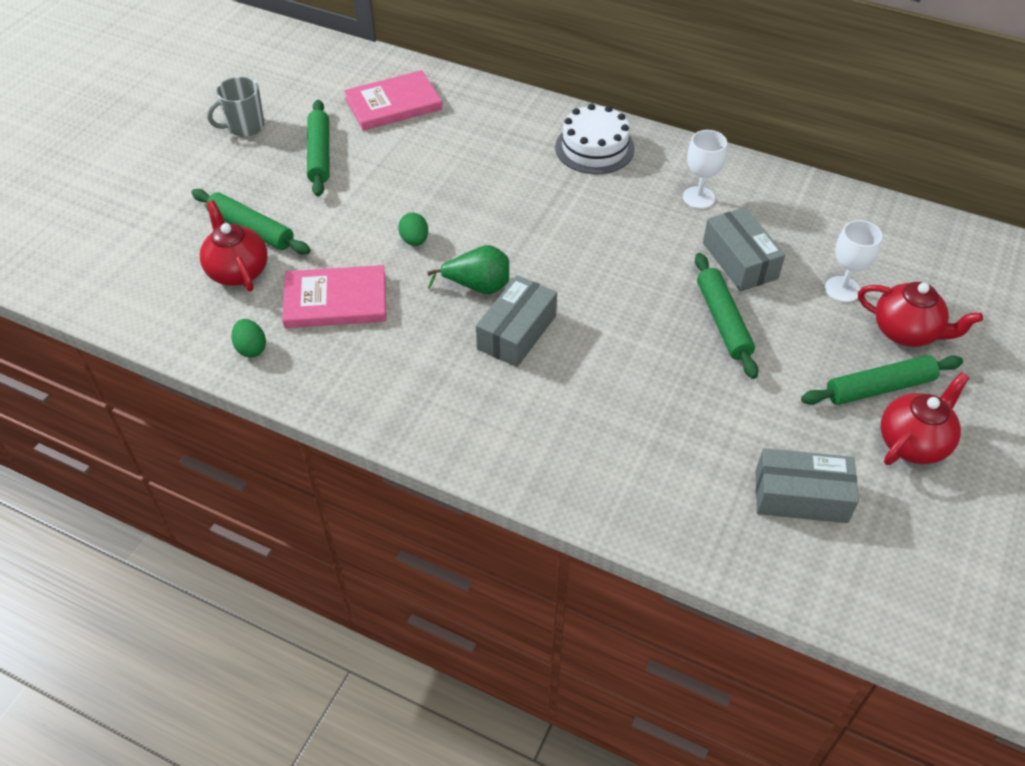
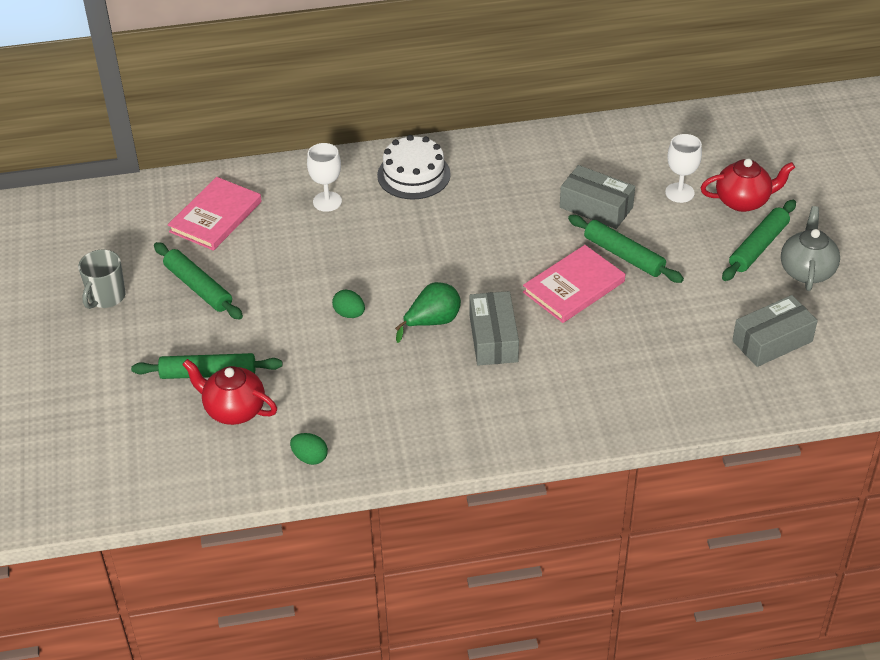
camera: 35 degrees left, 5 degrees down
(335, 300) = (336, 389): pink book -> pink book (573, 287)
(698, 197) = (526, 175): white goblet -> white goblet (327, 201)
(913, 442) = (806, 271): red teapot -> grey teapot

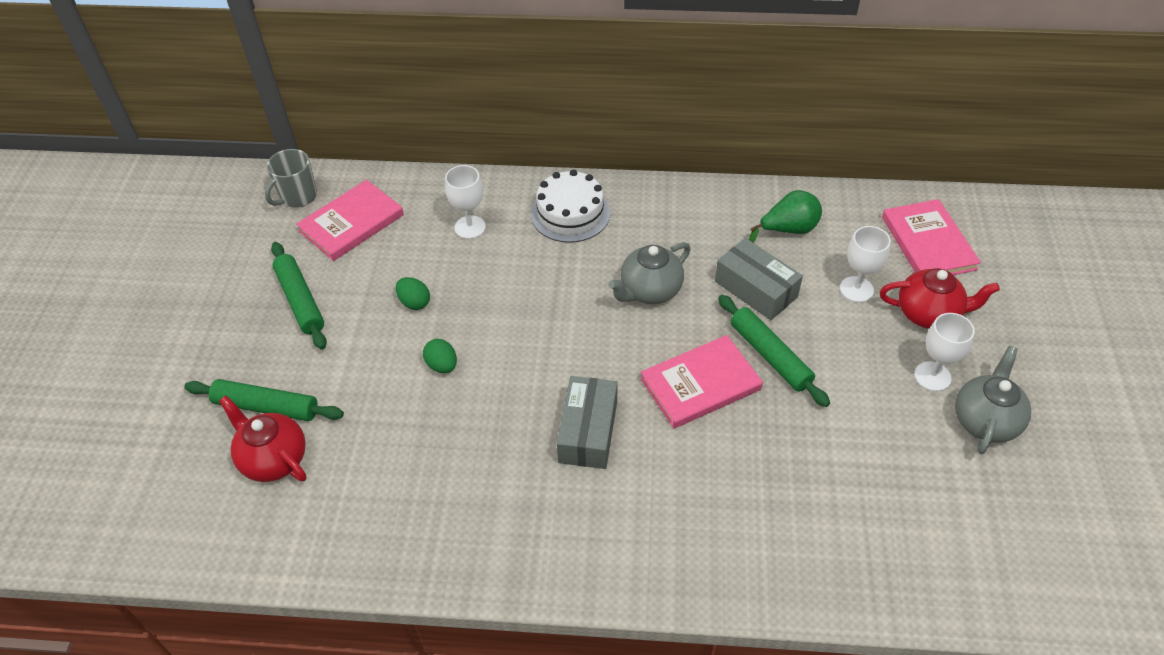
camera: 15 degrees right, 5 degrees up
(106, 297) = (205, 293): grey mug -> grey mug (297, 197)
(310, 457) = (328, 542): green egg -> green egg (414, 302)
(432, 322) = (528, 395): green pear -> green pear (788, 230)
(506, 224) = (650, 291): none -> grey teapot
(729, 146) = (928, 243): none -> pink book
(758, 246) = (932, 376): green rolling pin -> white goblet
(772, 341) = (919, 509): grey box -> none

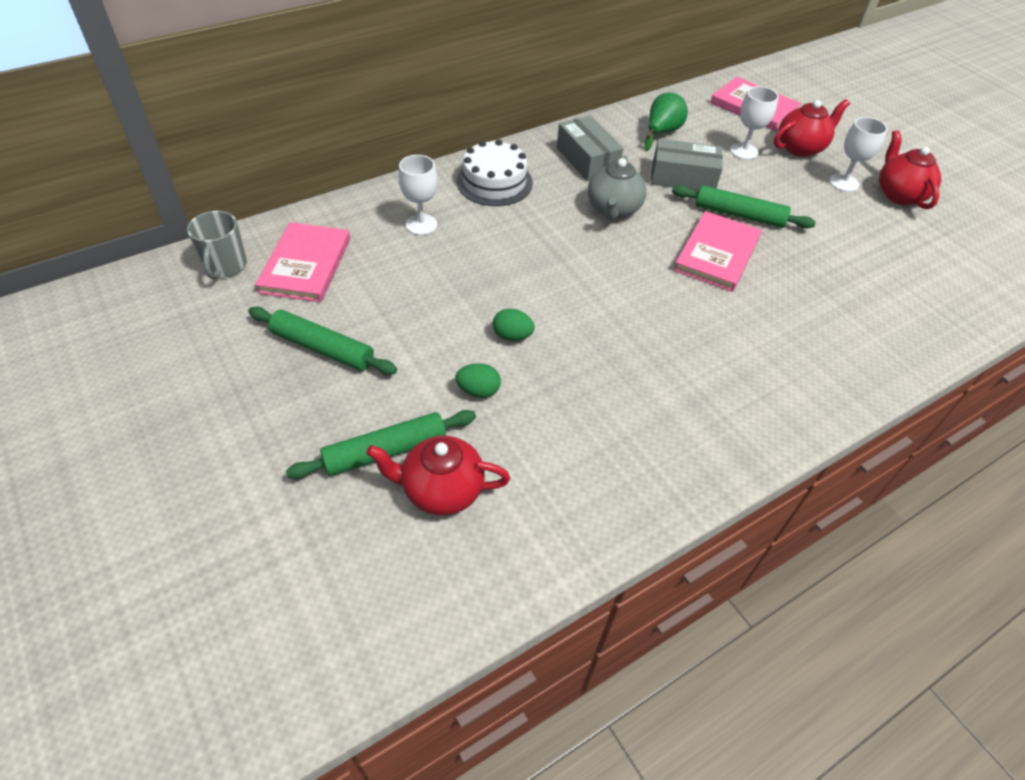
camera: 40 degrees left, 0 degrees up
(414, 302) = (435, 300): green egg -> green egg (478, 391)
(588, 431) = (677, 325): grey box -> grey box (587, 160)
(985, 421) = (899, 194): grey teapot -> red teapot

